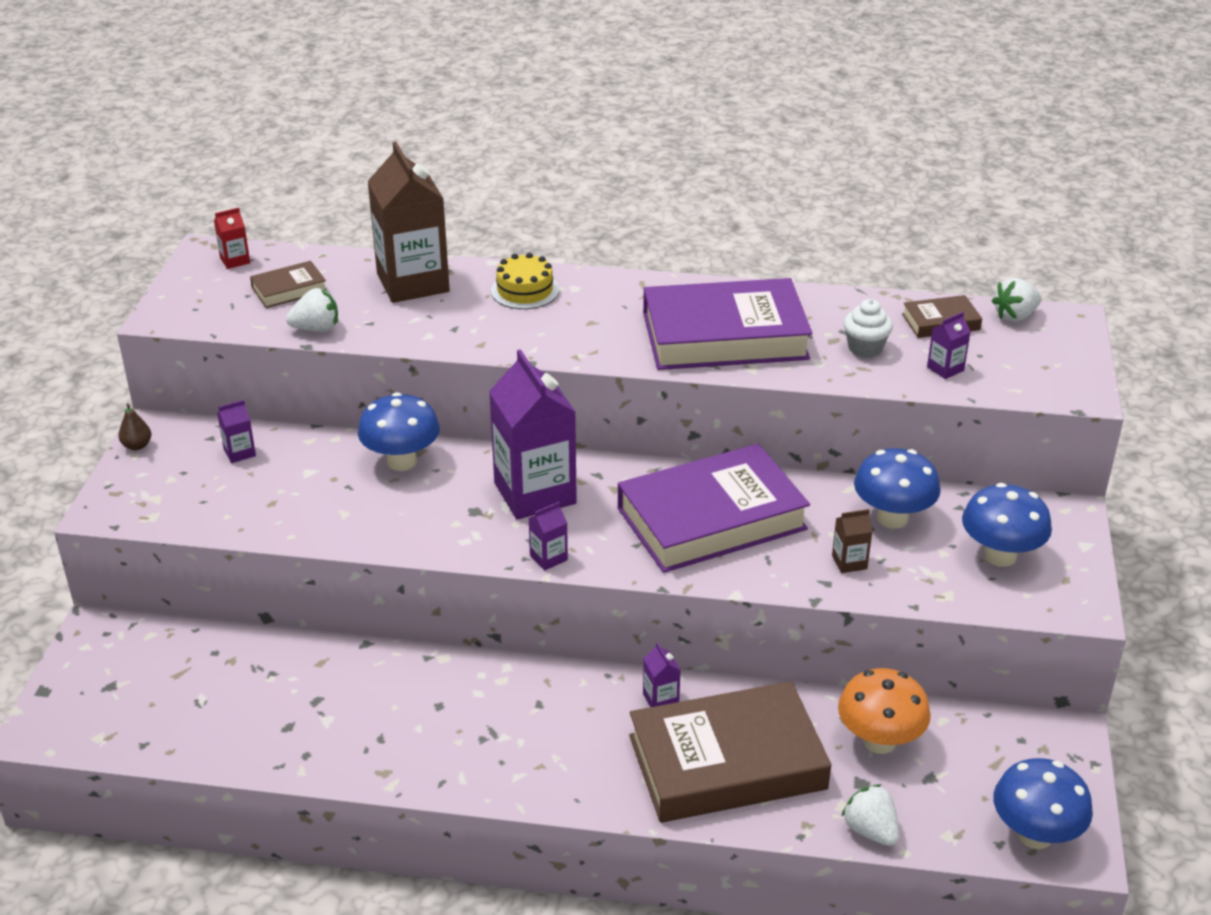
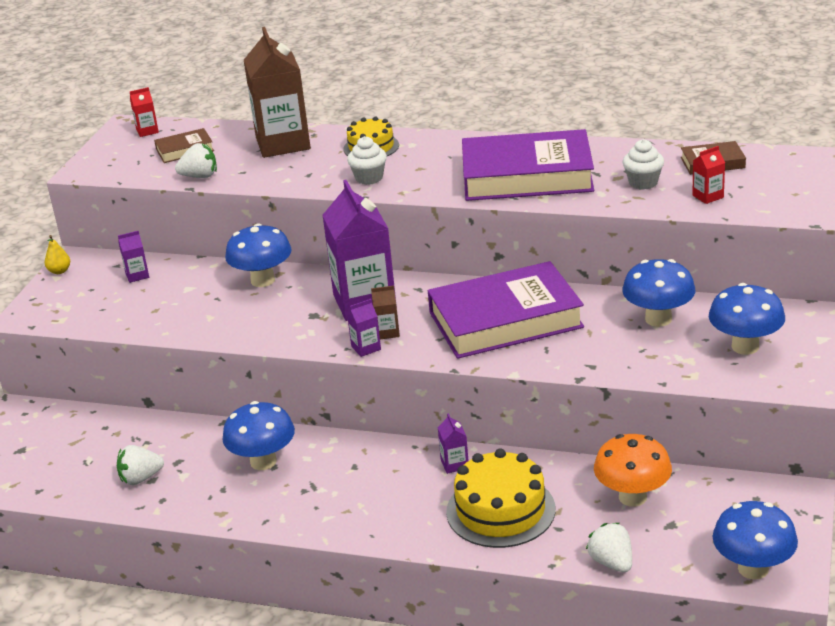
camera: 10 degrees right, 5 degrees down
(137, 446) = (59, 271): brown pear -> yellow pear
(425, 699) = (263, 461): none -> blue mushroom
(531, 335) = (369, 178): none -> white cupcake
(727, 762) = (500, 510): brown book -> yellow cake
(849, 562) = (614, 351): brown carton -> brown carton (387, 332)
(945, 369) = (708, 196): purple carton -> red carton
(1015, 316) = (778, 157): white strawberry -> white strawberry (141, 478)

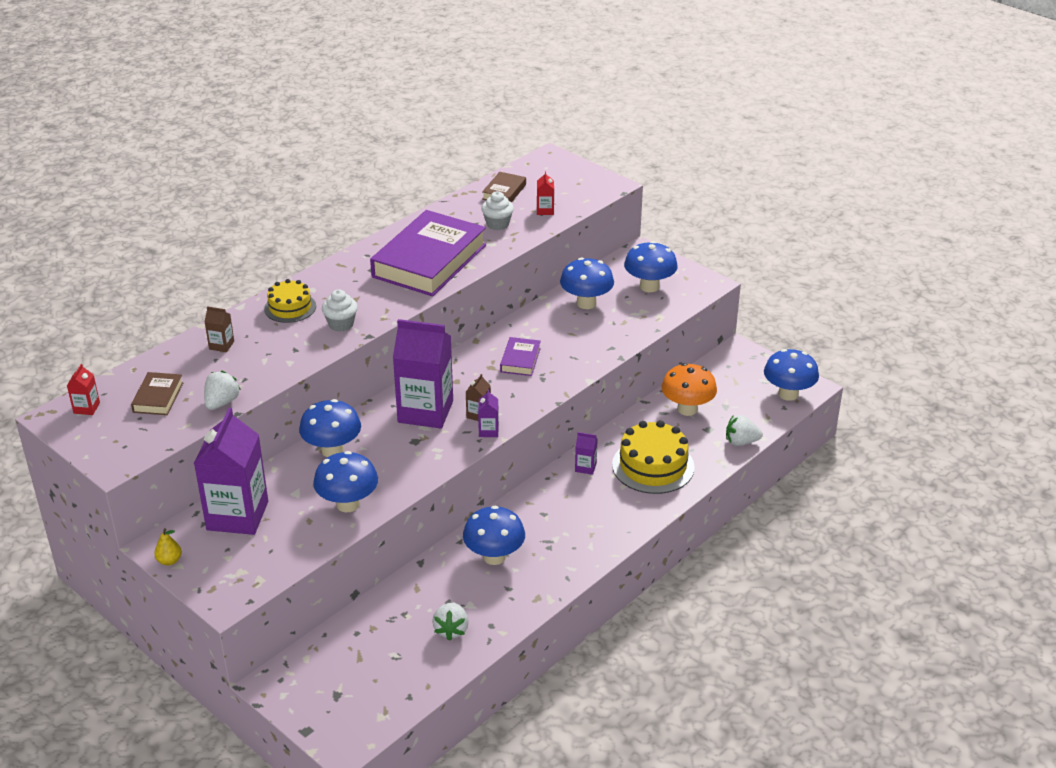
camera: 65 degrees left, 5 degrees up
(137, 275) = (237, 516): purple carton -> purple carton, size x2.43
(191, 319) = (348, 504): none -> blue mushroom
(283, 143) = (221, 345): brown carton -> brown carton, size x0.41
(505, 320) = (520, 360): purple book -> purple book, size x0.44

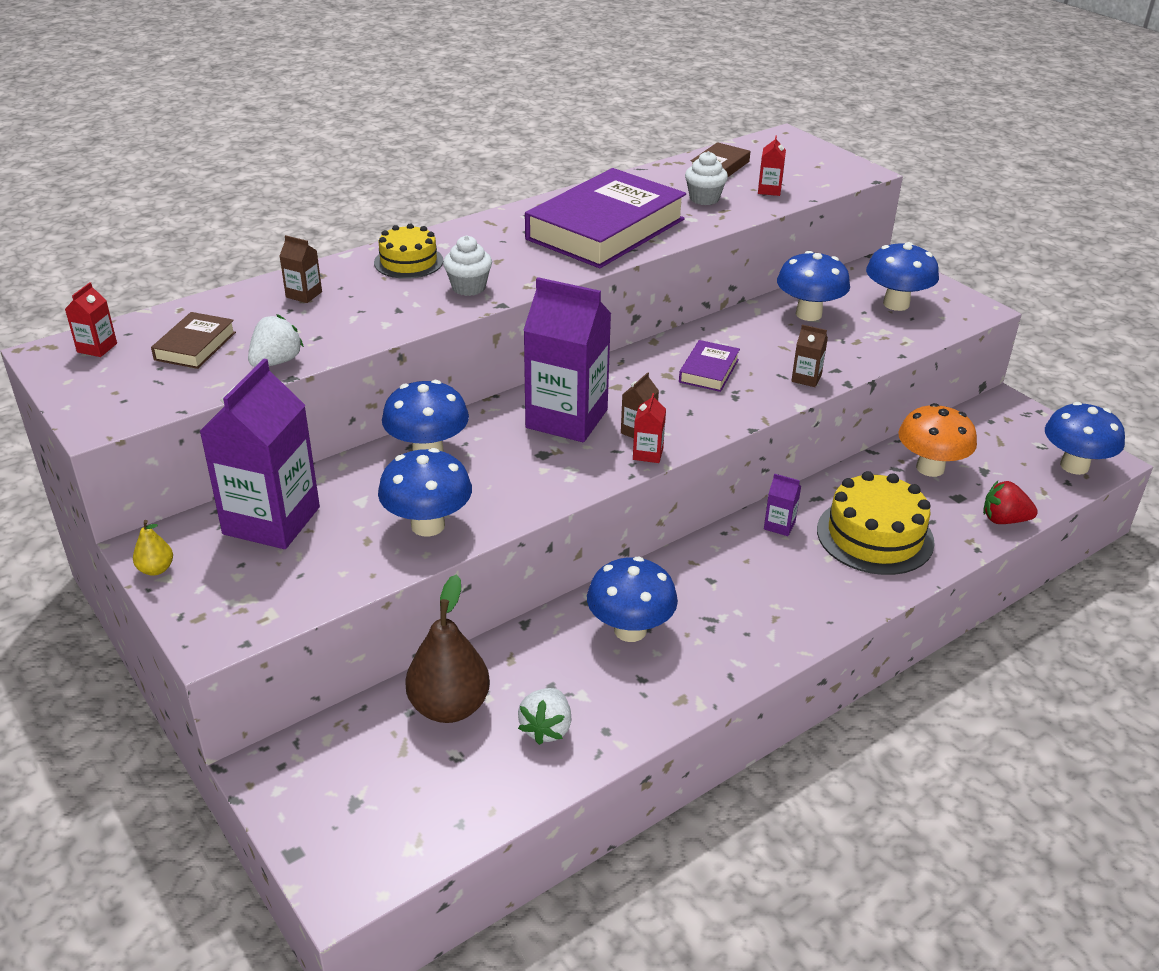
camera: 10 degrees right, 0 degrees up
(383, 625) = (449, 707): none -> brown pear
(488, 431) = (648, 453): purple carton -> red carton
(591, 357) = (806, 378): none -> brown carton
(741, 442) = (1004, 520): white strawberry -> red strawberry

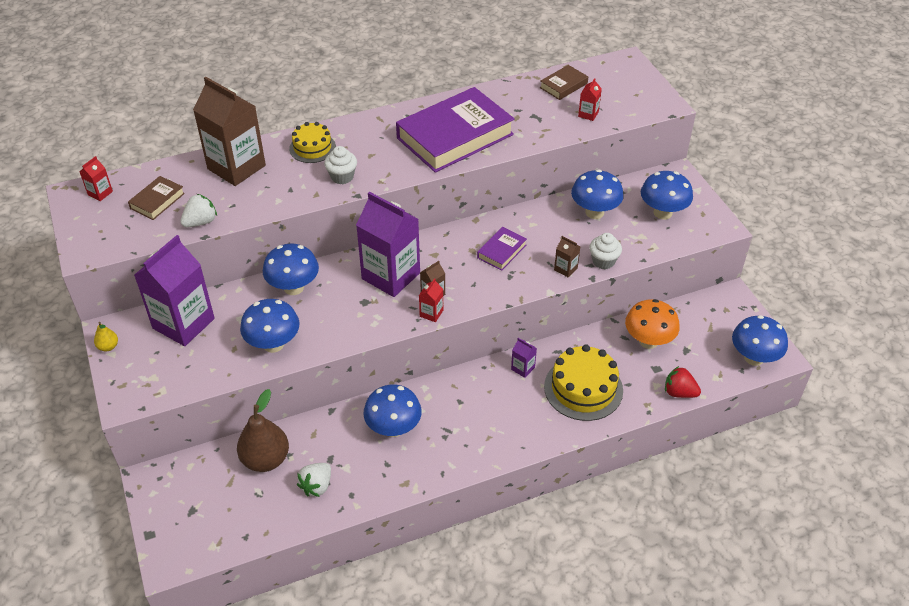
camera: 15 degrees right, 10 degrees up
(304, 294) = (236, 167): brown carton -> brown carton, size x2.43
(704, 199) = (537, 116): white cupcake -> white cupcake (603, 261)

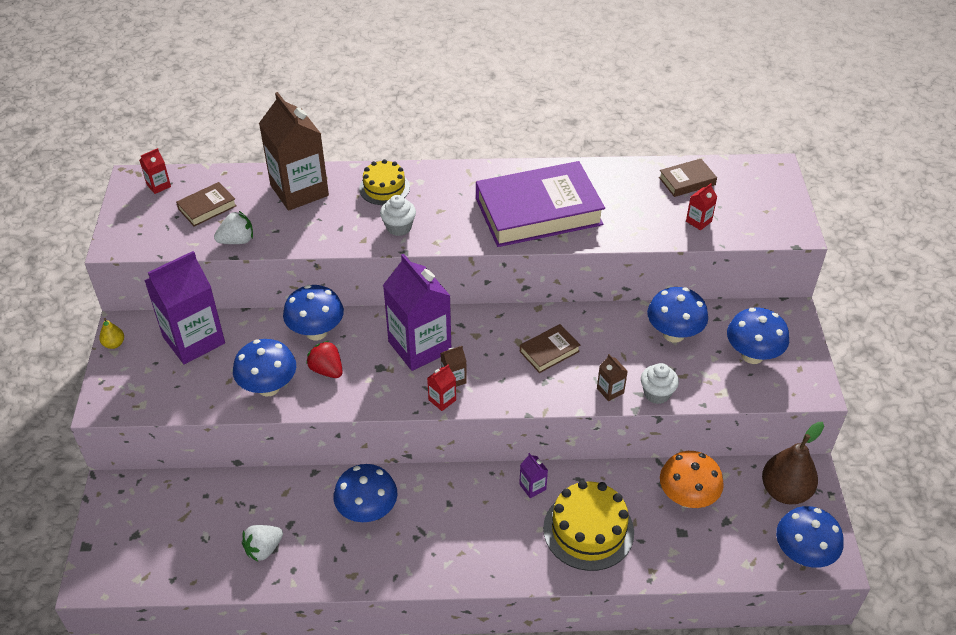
camera: 20 degrees right, 0 degrees up
(266, 459) = (227, 504): brown pear -> brown pear (785, 491)
(502, 251) = (549, 351): purple book -> brown book
(679, 392) = (695, 568): red strawberry -> red strawberry (327, 370)

